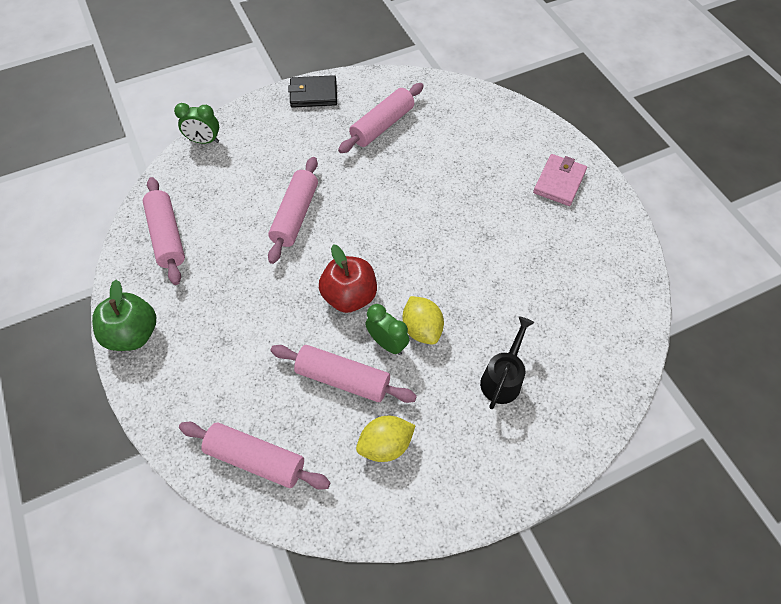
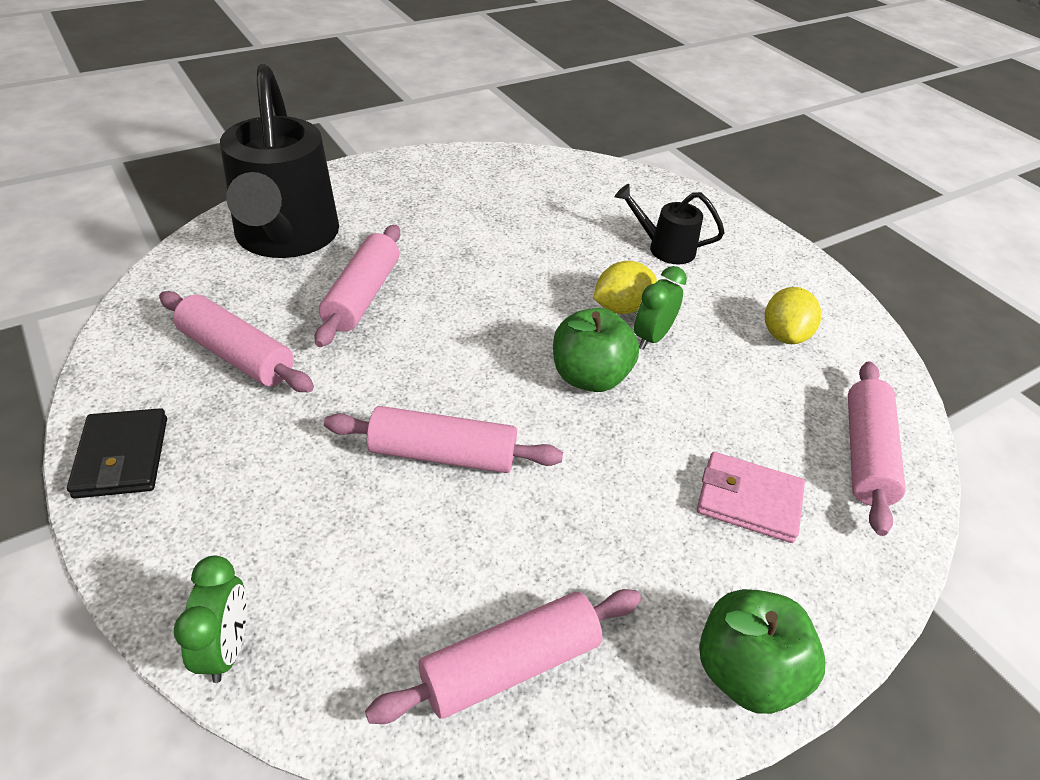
camera: 100 degrees left, 15 degrees down
(343, 379) = (717, 376): pink rolling pin -> pink rolling pin (362, 296)
(349, 296) = (589, 377): red apple -> green apple
(385, 445) = (784, 335): yellow lemon -> yellow lemon turned 45 degrees clockwise
(496, 137) = (285, 238): none -> black watering can
(559, 182) = (375, 194): pink wallet -> pink wallet (748, 500)

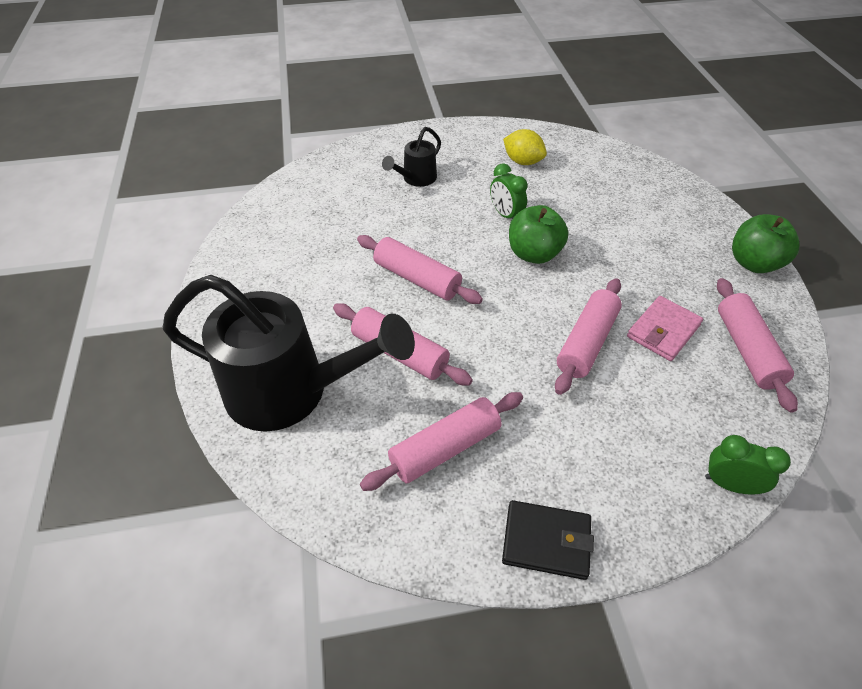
camera: 65 degrees left, 5 degrees up
(621, 307) = (471, 219): yellow lemon -> none
(748, 500) = (648, 223): pink wallet -> pink wallet (663, 331)
(865, 454) = (624, 170): pink rolling pin -> pink rolling pin (417, 278)

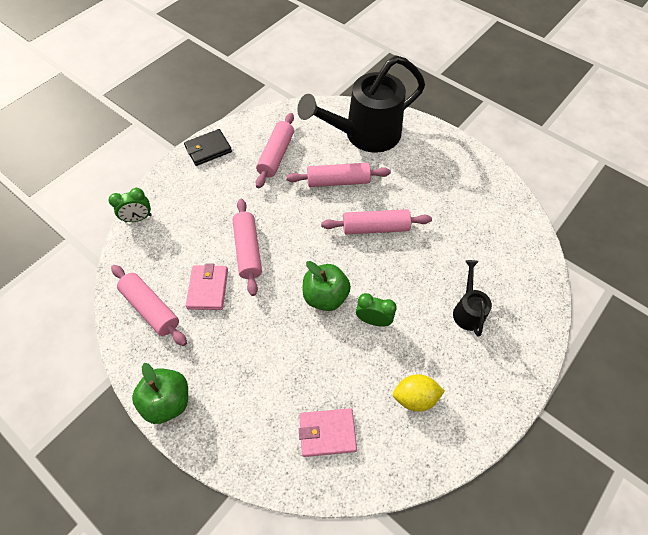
camera: 140 degrees right, 10 degrees up
(613, 179) = (327, 433): none -> pink wallet

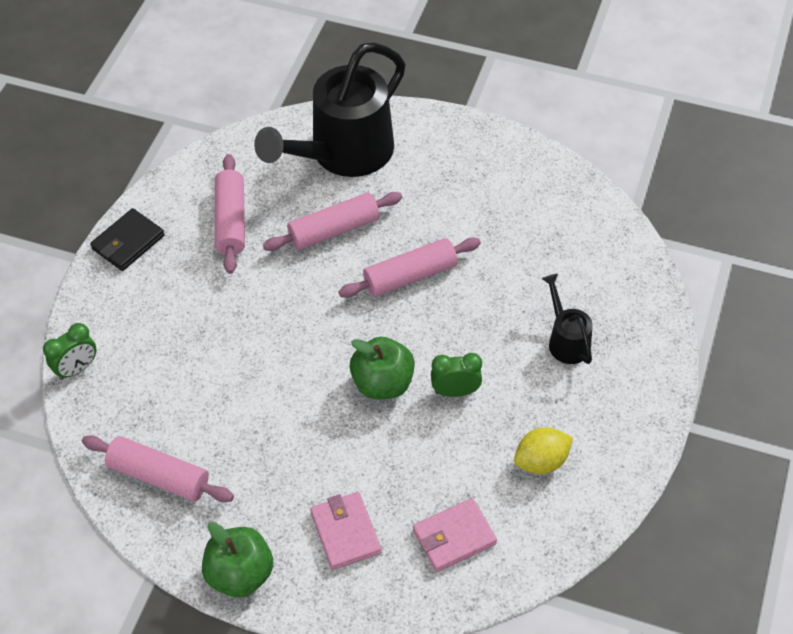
camera: 20 degrees left, 5 degrees down
(208, 289) = (223, 426): pink wallet -> pink wallet (345, 532)
(248, 250) = (253, 360): pink rolling pin -> none

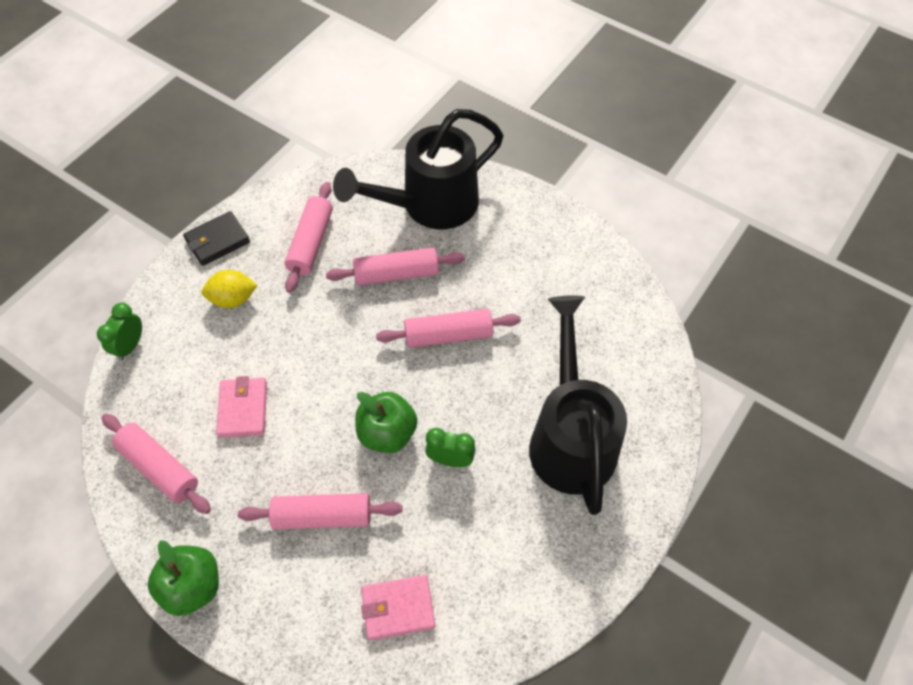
camera: 15 degrees right, 5 degrees up
(77, 369) = (130, 346): green clock -> green clock turned 135 degrees clockwise
(345, 532) = (301, 573): pink wallet -> pink wallet (243, 409)
(347, 476) = (322, 516): none -> pink rolling pin
(541, 461) = (506, 554): yellow lemon -> yellow lemon (233, 299)
(566, 340) = (570, 436): black watering can -> black watering can, size x2.17

